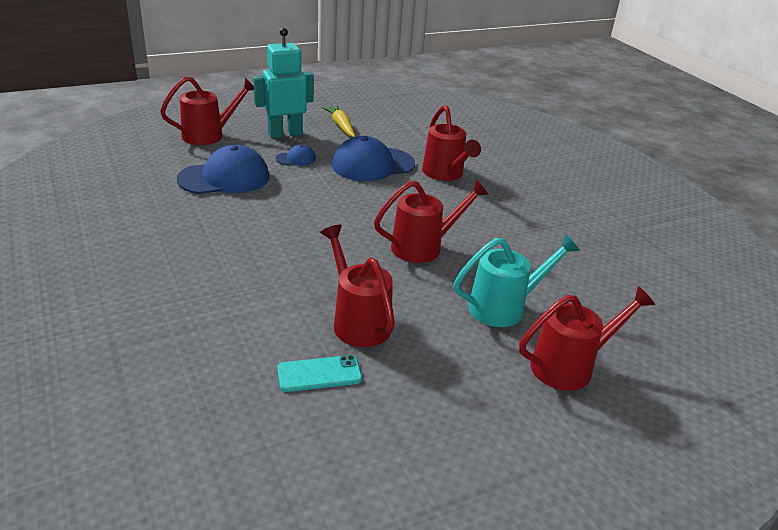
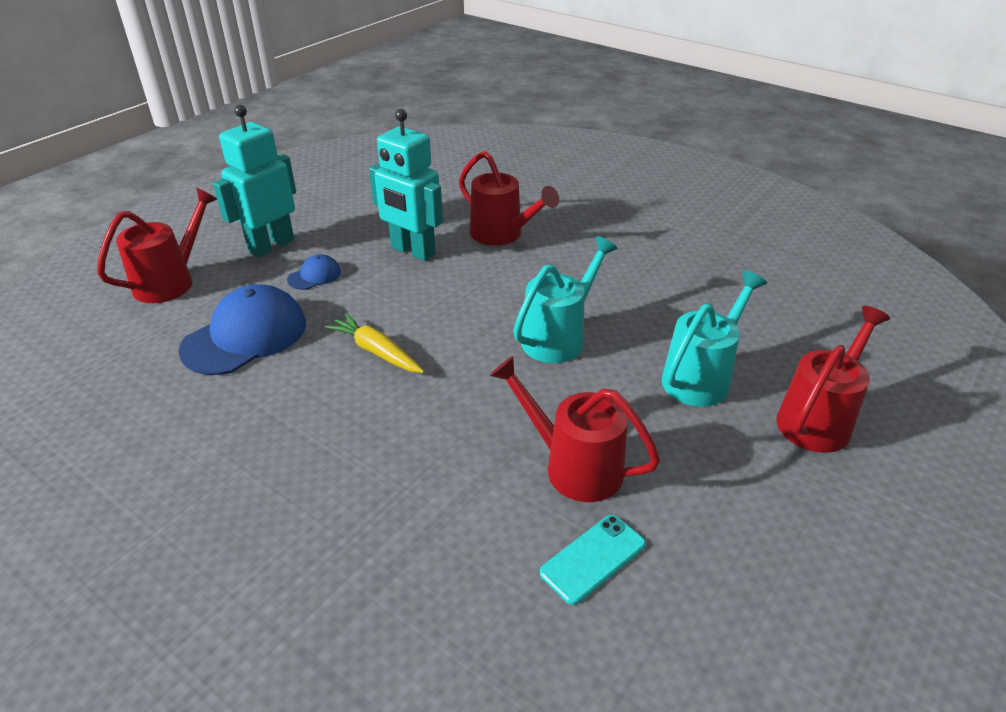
camera: 25 degrees left, 5 degrees up
(341, 126) = (331, 212): yellow carrot -> yellow carrot (376, 352)
(372, 165) = (412, 251): blue cap -> turquoise robot
(424, 247) = (559, 337): red watering can -> turquoise watering can

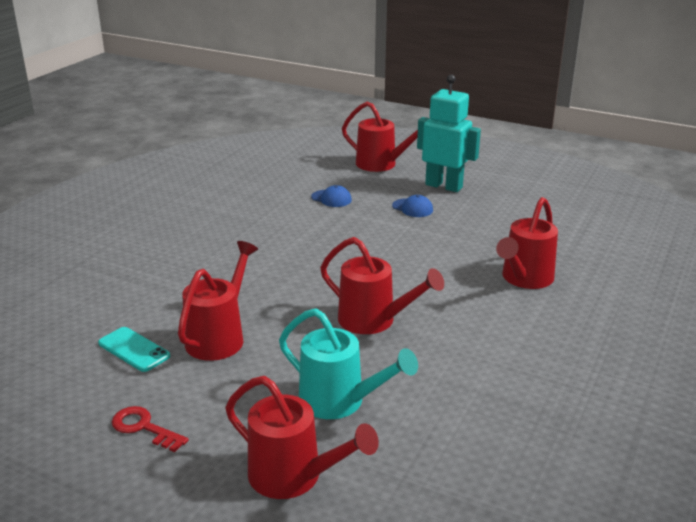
camera: 80 degrees right, 10 degrees down
(245, 336) = (331, 198): blue cap -> blue cap, size x0.47
(376, 352) = (329, 245): yellow carrot -> none
(412, 251) = (469, 240): turquoise robot -> none
(559, 337) = (374, 321): turquoise watering can -> red watering can
(759, 542) = (144, 427): none -> red key

